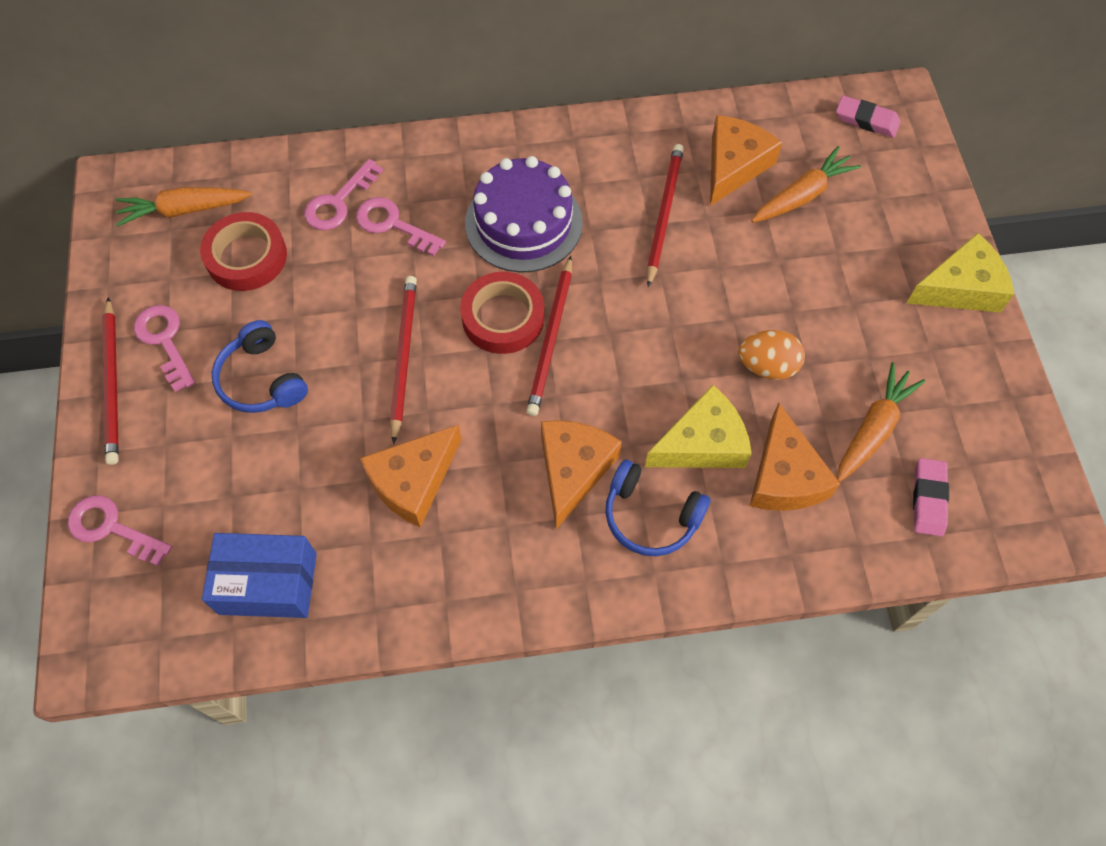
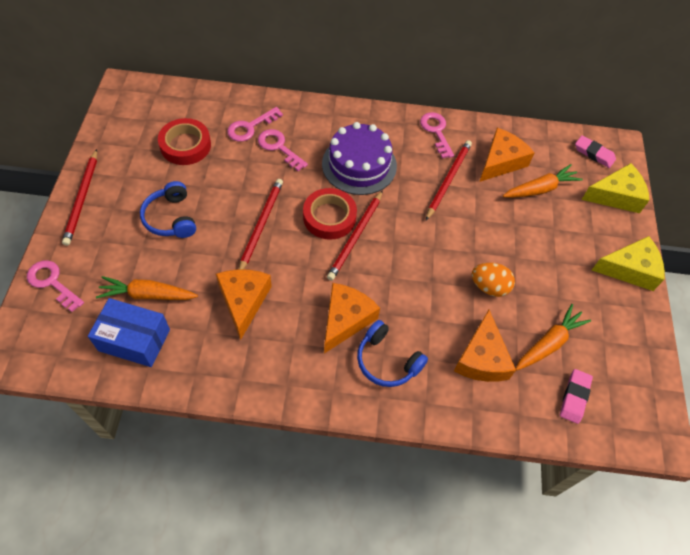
camera: 10 degrees right, 5 degrees down
(164, 341) = (121, 182): pink key -> pink key (436, 131)
(184, 210) = (158, 111): orange carrot -> orange carrot (148, 295)
(413, 481) = (243, 301): orange cheese -> orange cheese turned 120 degrees clockwise
(702, 443) = (433, 324): yellow cheese -> yellow cheese (616, 196)

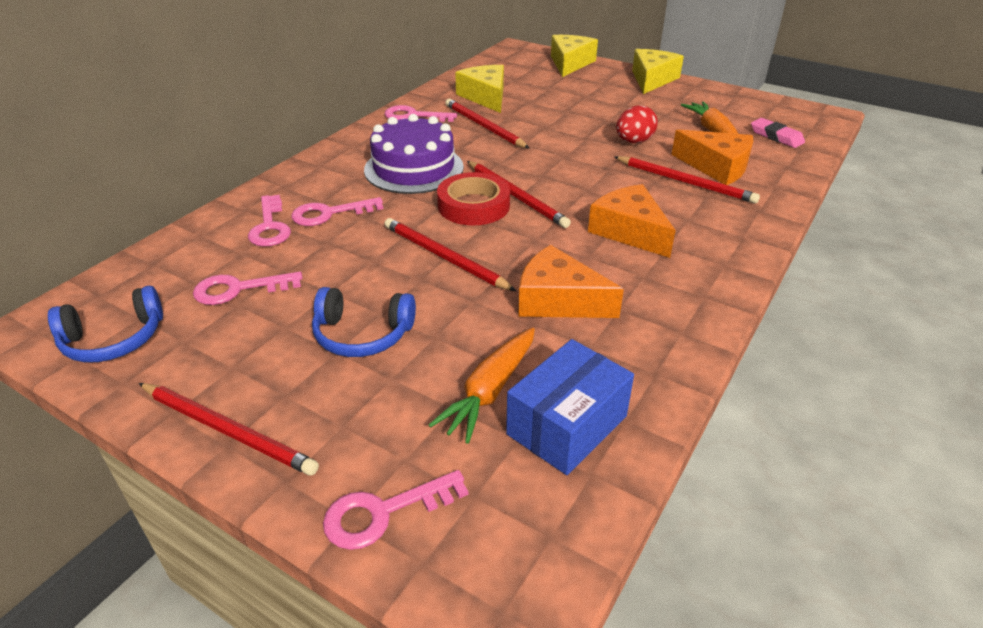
camera: 60 degrees left, 20 degrees down
(185, 145) = (238, 289): red tape -> pink key
(387, 361) = (698, 219): blue headphones -> blue headphones (114, 339)
(441, 340) = (685, 182): none -> red pencil
(489, 287) = (634, 141): orange egg -> red egg
(501, 161) = (485, 97): orange cheese -> yellow cheese
(540, 189) = (535, 89): orange carrot -> none
(594, 154) = (515, 59): pink eraser -> none

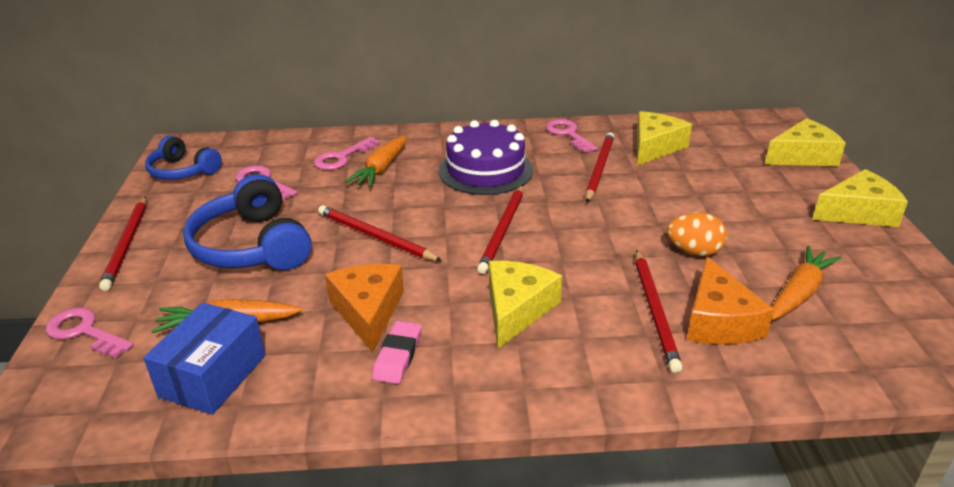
camera: 55 degrees right, 5 degrees down
(329, 214) = (381, 169): pink key -> orange carrot
(362, 335) = (251, 246): blue headphones -> blue headphones, size x1.59
(444, 257) = (375, 236): red pencil -> red pencil turned 60 degrees counterclockwise
(473, 205) = (463, 218): red tape -> none
(567, 425) = (213, 376): blue box -> blue box turned 75 degrees counterclockwise
(629, 231) = (516, 309): orange cheese -> yellow cheese
(634, 141) = (694, 251): red egg -> orange egg
(776, 136) = (865, 341): pink eraser -> pink eraser (398, 356)

